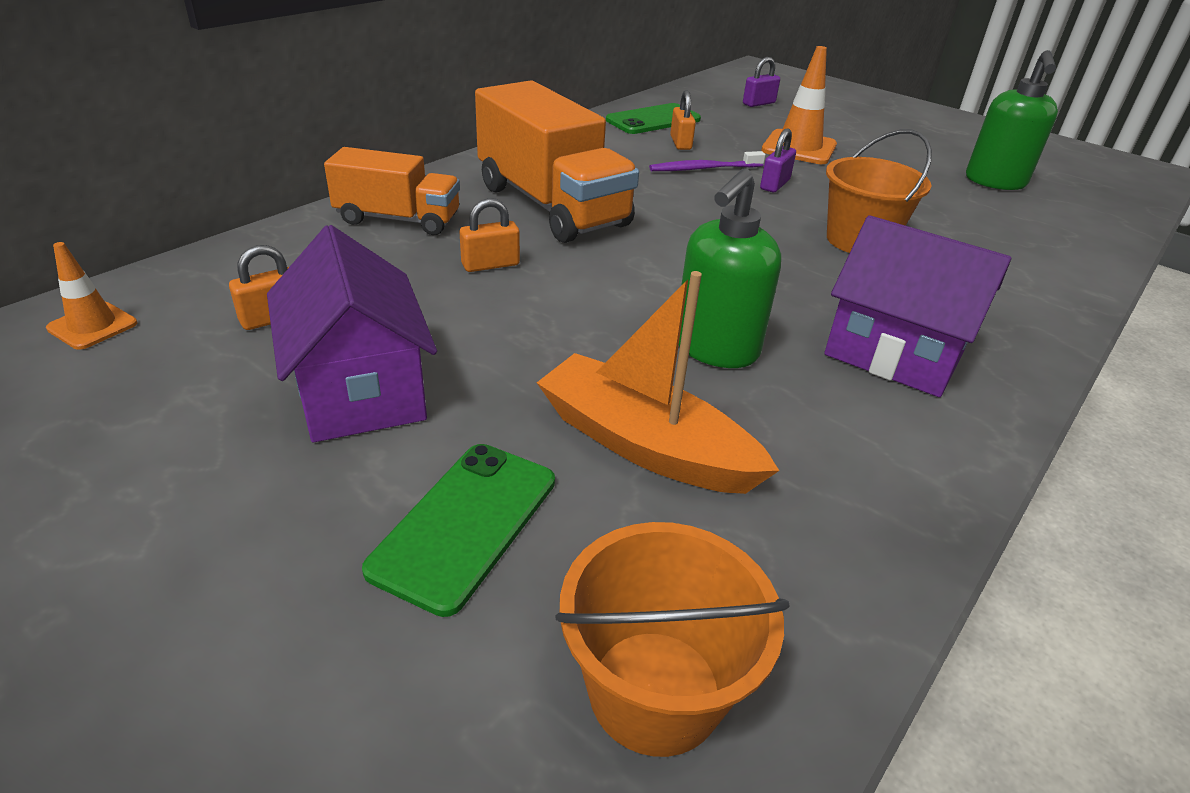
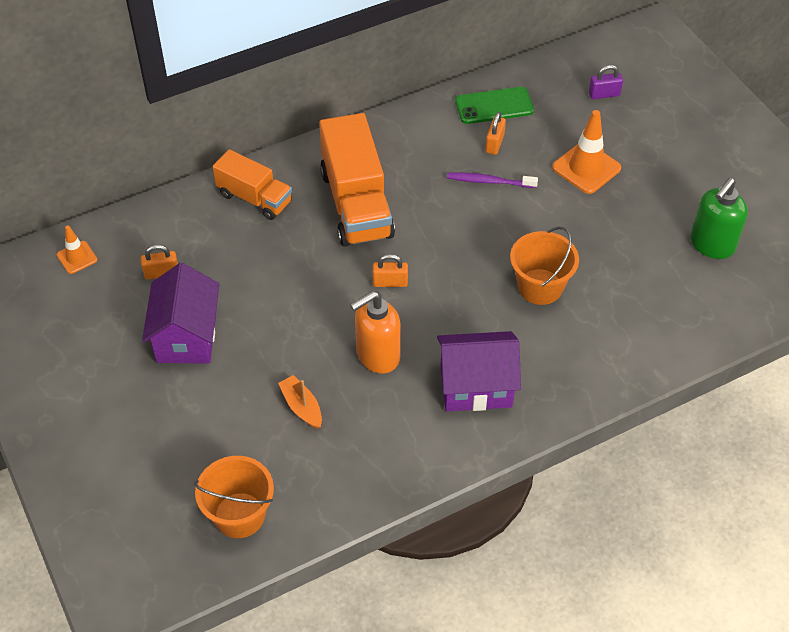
camera: 25 degrees right, 15 degrees up
(465, 524) = (203, 424): green phone -> none
(490, 265) = (290, 255): orange padlock -> orange padlock (390, 282)
(645, 445) = (301, 407): orange boat -> orange boat, size x0.55
(715, 349) = (377, 356): green soap dispenser -> orange soap dispenser
(775, 184) = (529, 212): purple padlock -> none
(894, 353) = (476, 386): purple house -> purple house turned 60 degrees counterclockwise

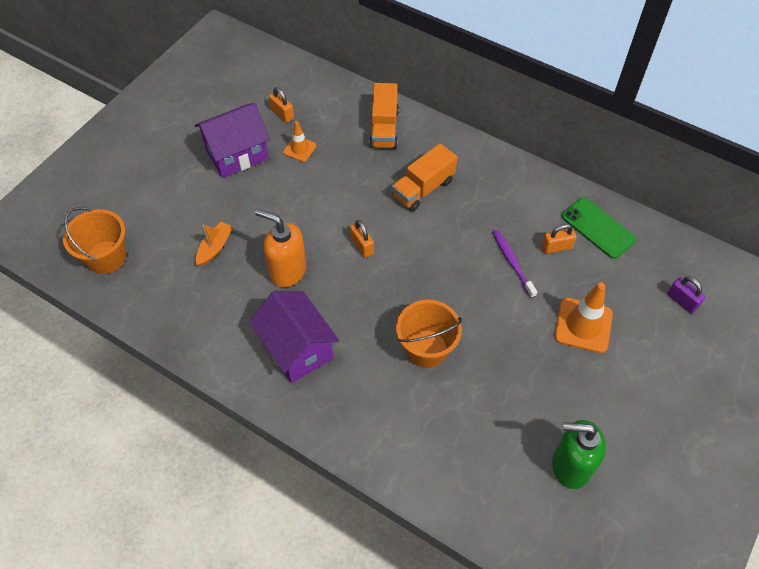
camera: 60 degrees right, 5 degrees up
(77, 257) = (266, 66): orange traffic cone -> orange traffic cone (300, 149)
(356, 204) = (423, 189): orange truck -> orange truck, size x0.61

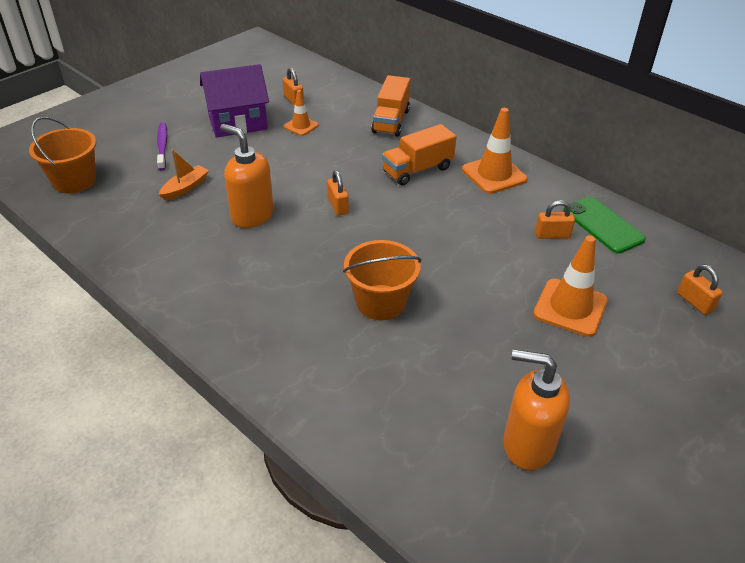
camera: 10 degrees right, 15 degrees down
(297, 349) = (236, 281): purple house -> none
(493, 182) = (494, 174): none -> orange traffic cone
(512, 262) = (499, 241): purple toothbrush -> purple toothbrush (162, 146)
(570, 466) = (527, 445): green soap dispenser -> orange soap dispenser
(682, 301) = (694, 302): purple padlock -> orange padlock

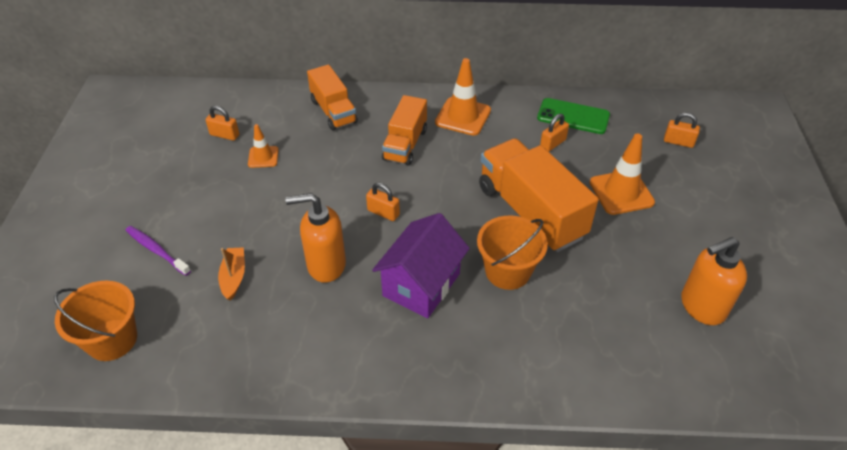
camera: 40 degrees left, 5 degrees up
(237, 123) = (200, 185): purple house -> purple house (421, 284)
(459, 273) = (530, 212): none -> orange truck

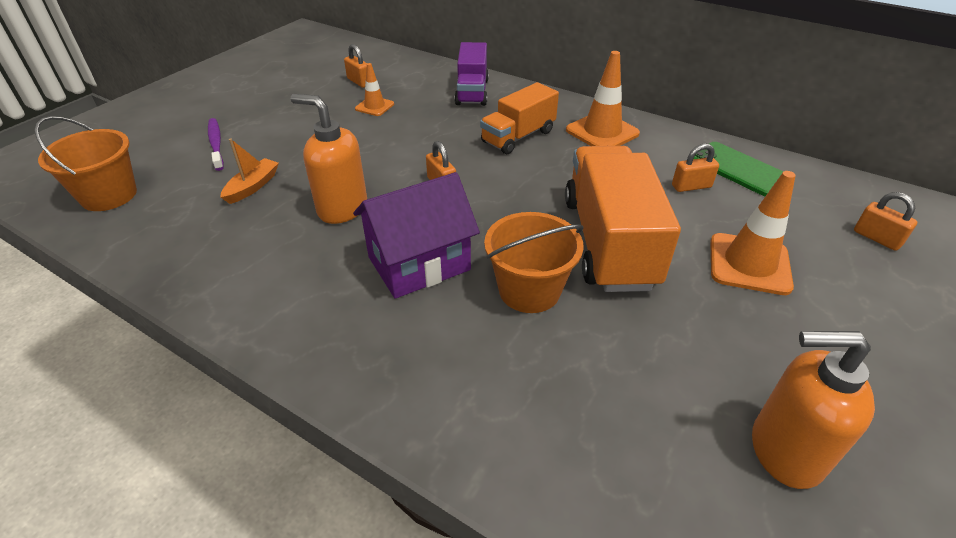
camera: 30 degrees right, 5 degrees down
(333, 111) = (472, 92): orange truck -> purple truck

